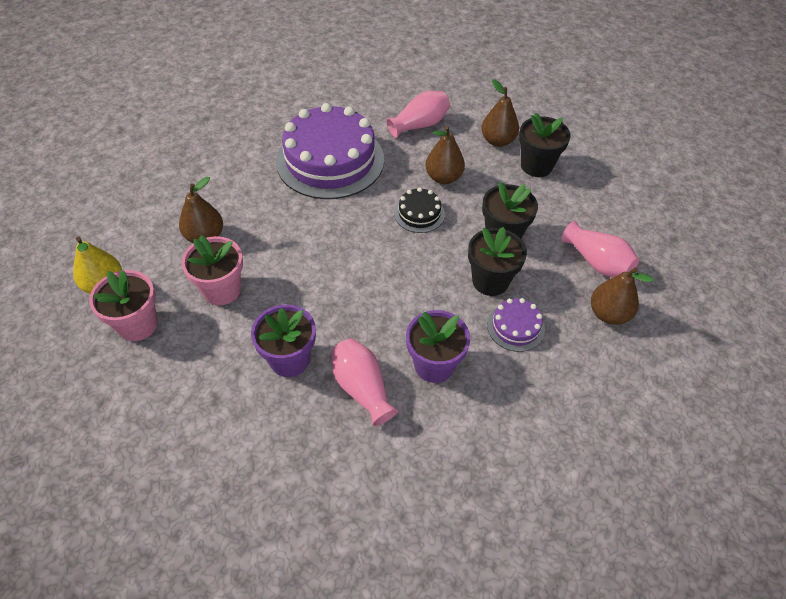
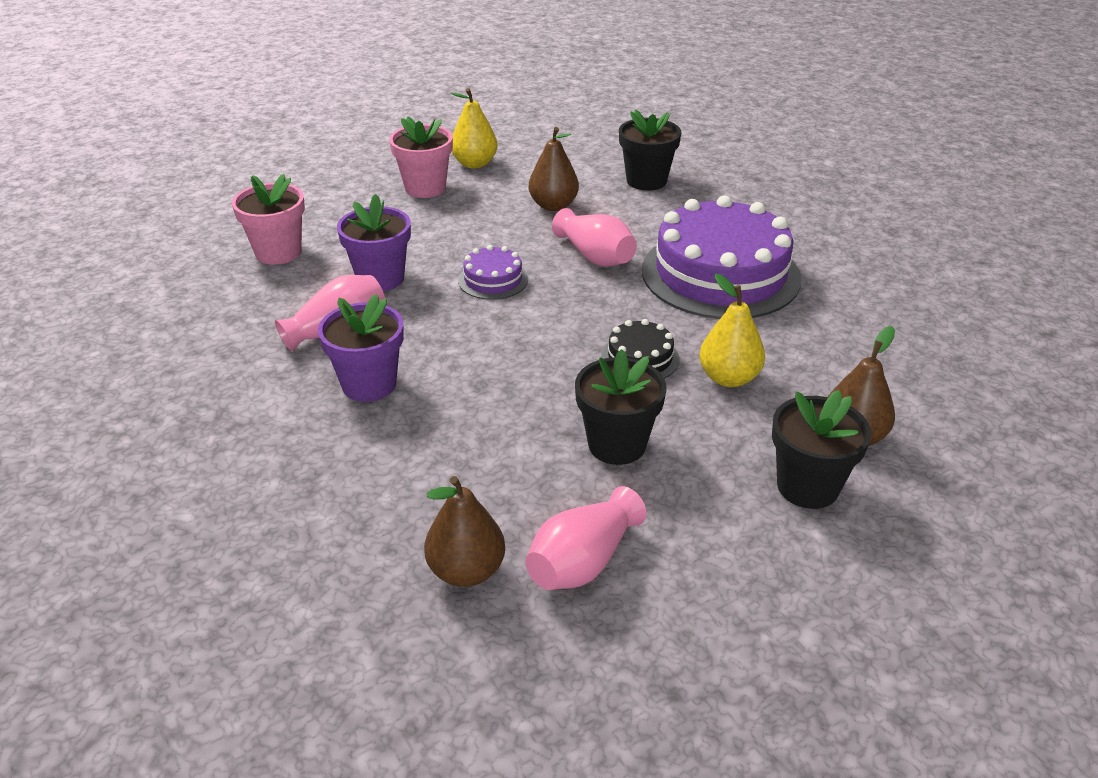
camera: 85 degrees right, 15 degrees down
(222, 290) = (476, 226): pink flower pot -> pink flower pot (278, 252)
(419, 125) = (844, 348): pink vase -> pink vase (595, 256)
(443, 177) = (728, 378): brown pear -> yellow pear
(490, 281) = (519, 432): black flower pot -> black flower pot (646, 181)
(515, 327) = (434, 459): purple cake -> purple cake (493, 279)

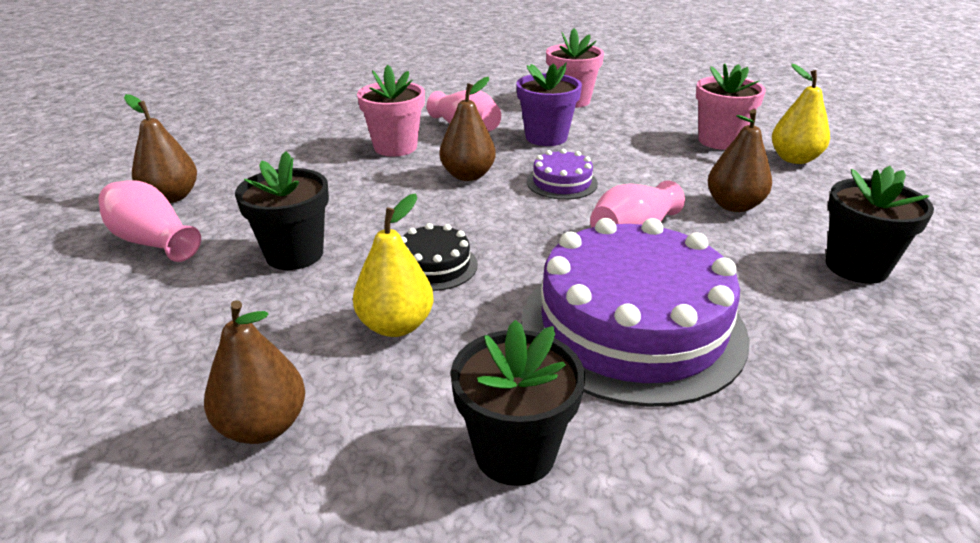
camera: 85 degrees right, 5 degrees down
(369, 384) = (395, 147): purple flower pot -> pink flower pot
(462, 333) = (468, 175): none -> brown pear
(807, 487) = (186, 377): black flower pot -> black flower pot (515, 452)

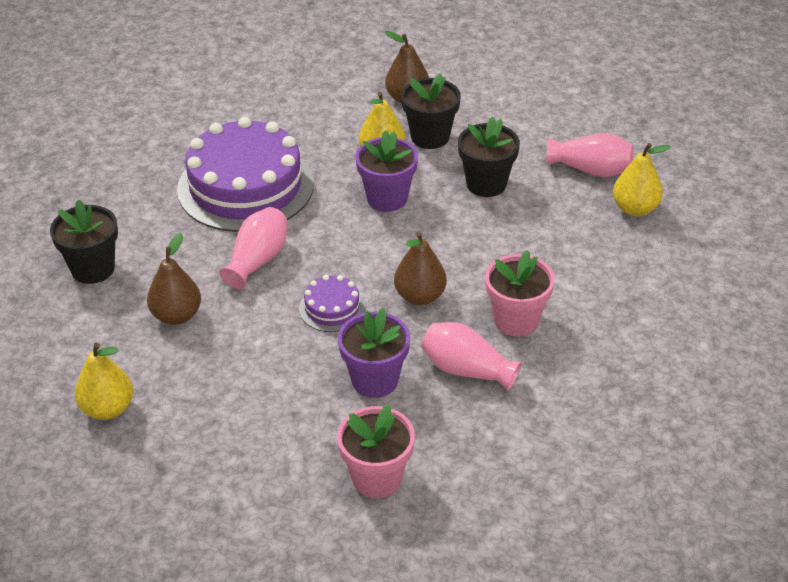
camera: 160 degrees right, 10 degrees up
(171, 197) = (635, 209): brown pear -> yellow pear
(434, 265) = (387, 198): black cake -> purple flower pot
(515, 452) = (288, 115): black flower pot -> black flower pot (430, 137)
(719, 141) = (184, 425): pink flower pot -> none

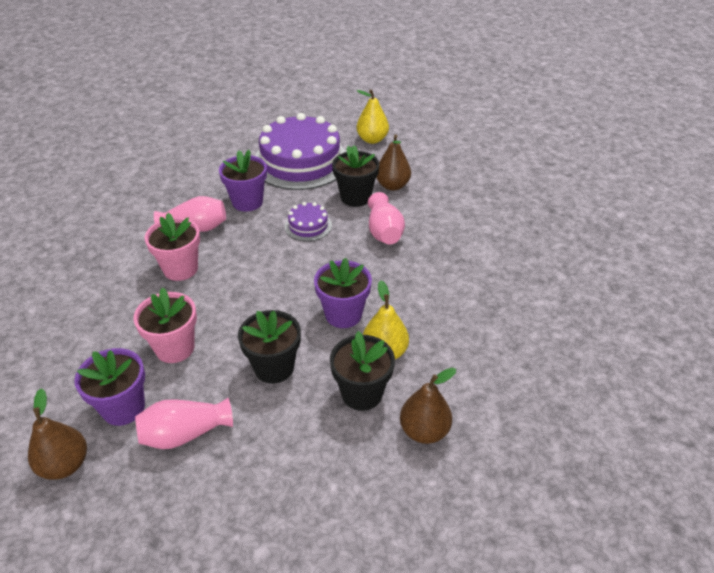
camera: 145 degrees right, 0 degrees up
(93, 269) = (471, 187): black flower pot -> black flower pot (355, 197)
(245, 186) = (453, 274): purple cake -> purple cake (300, 161)
(377, 478) = (210, 165): pink flower pot -> pink flower pot (175, 348)
(420, 296) = (258, 256): brown pear -> brown pear (65, 465)
(635, 209) = (123, 408): yellow pear -> purple flower pot

